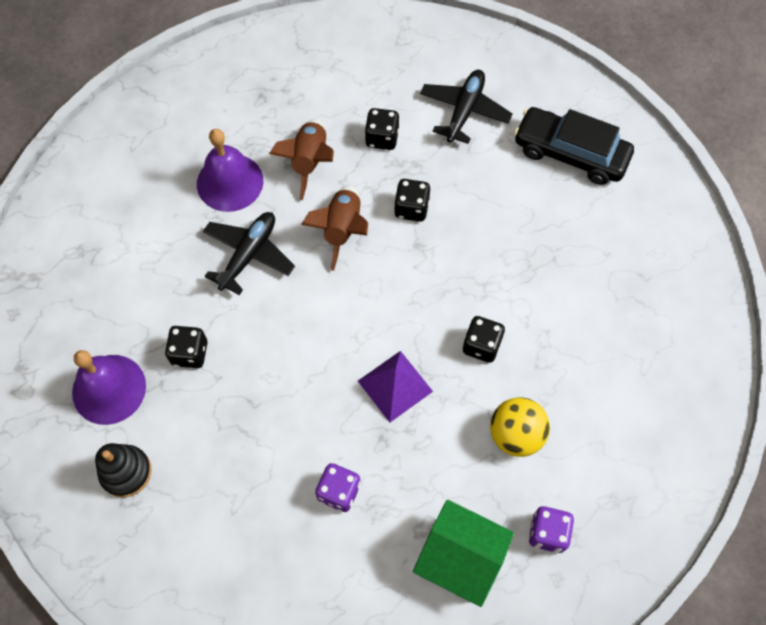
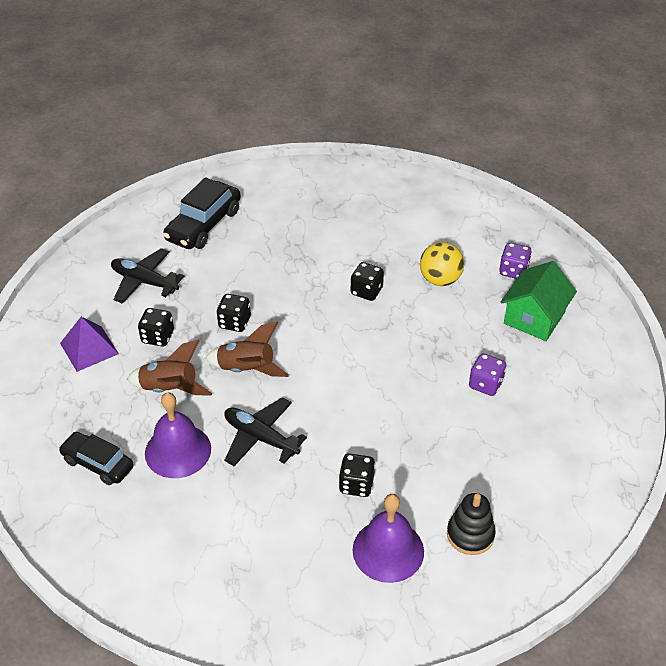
camera: 85 degrees left, 20 degrees down
(212, 118) = (98, 463): none -> black car
(395, 386) = (397, 344): purple pyramid -> purple pyramid (89, 348)

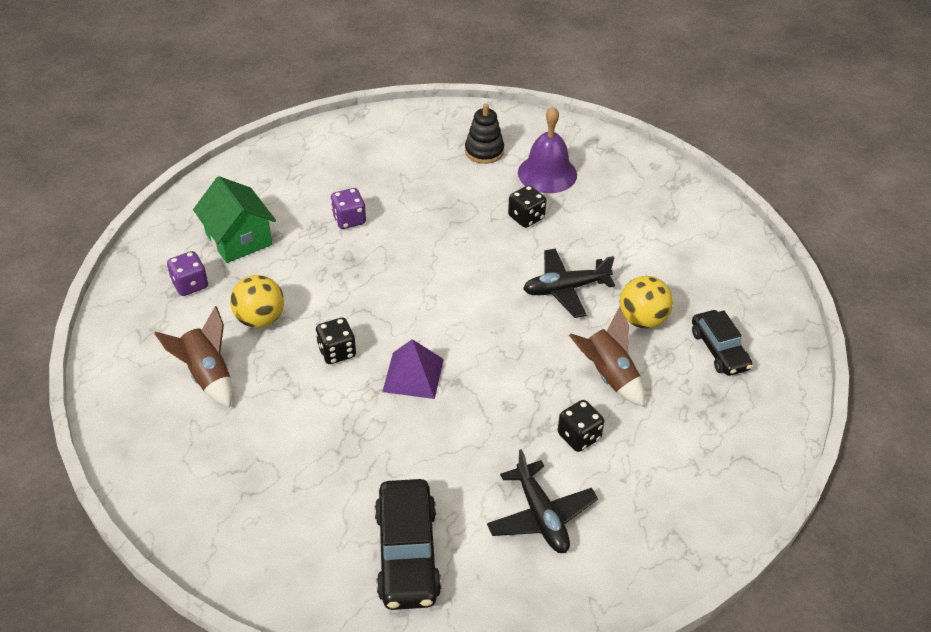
camera: 140 degrees left, 0 degrees up
(89, 348) = (658, 469): purple pyramid -> purple pyramid (413, 375)
(178, 451) = (642, 320): purple bell -> yellow ball
(203, 225) = (407, 553): black car -> black car turned 105 degrees clockwise
(234, 323) = (491, 402): black dice -> none
(247, 369) = (524, 350): brown rocket -> brown rocket (207, 375)
(260, 438) = (565, 289): black plane -> black plane turned 90 degrees clockwise
(534, 318) = (238, 239): green house -> green house turned 75 degrees clockwise

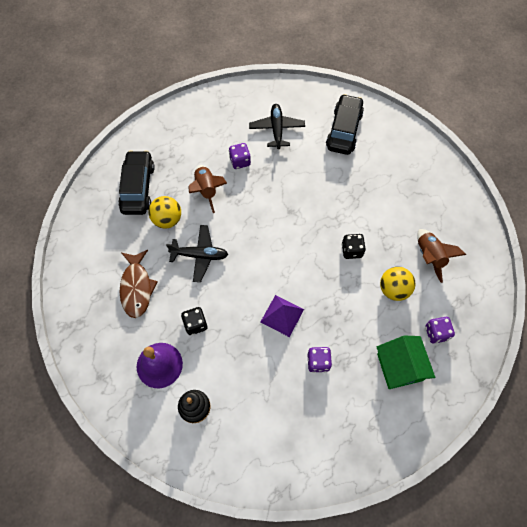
camera: 160 degrees left, 20 degrees up
(413, 375) = (312, 222): purple pyramid -> purple pyramid (282, 315)
(579, 436) = (240, 161): black dice -> purple dice
(628, 234) = (137, 288): none -> brown fish
(719, 350) = (138, 187): black car -> black car, size x1.52

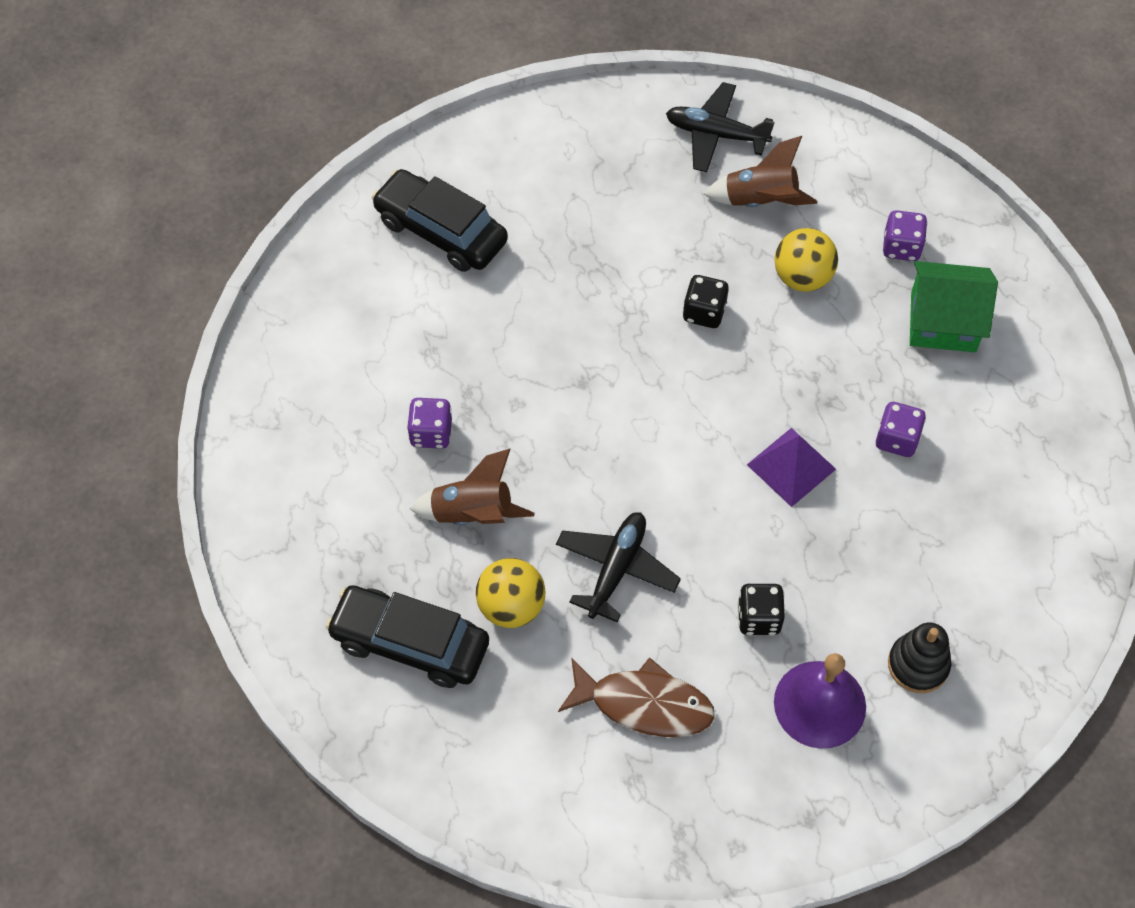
camera: 70 degrees left, 5 degrees down
(277, 129) = (384, 343): black plane -> black plane (716, 134)

